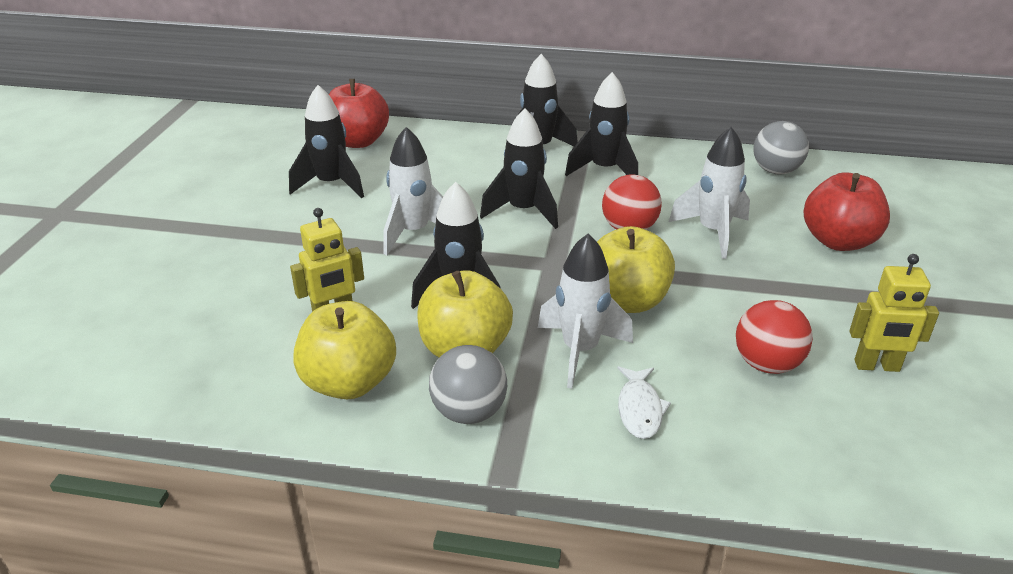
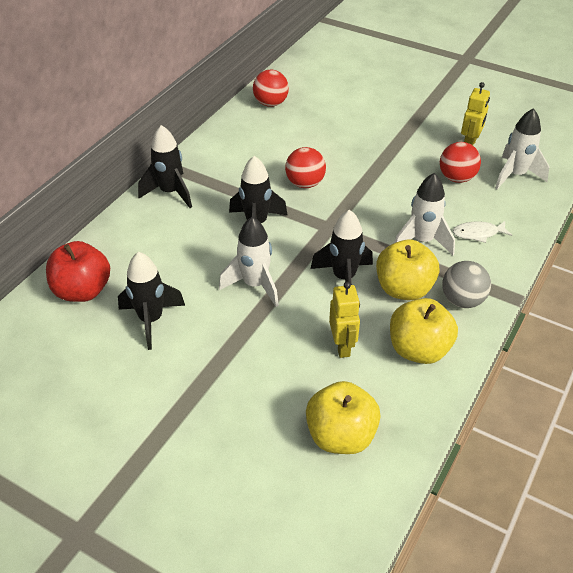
camera: 70 degrees left, 10 degrees up
(604, 170) = (223, 171): black rocket -> none
(626, 301) = (382, 209): yellow apple -> yellow apple (341, 436)
(639, 409) = (478, 233): white fish -> white fish turned 150 degrees clockwise
(713, 232) = (327, 152): white rocket -> white rocket (515, 175)
(775, 171) = (271, 103): grey ball -> red ball
(838, 241) = (359, 112): red apple -> none

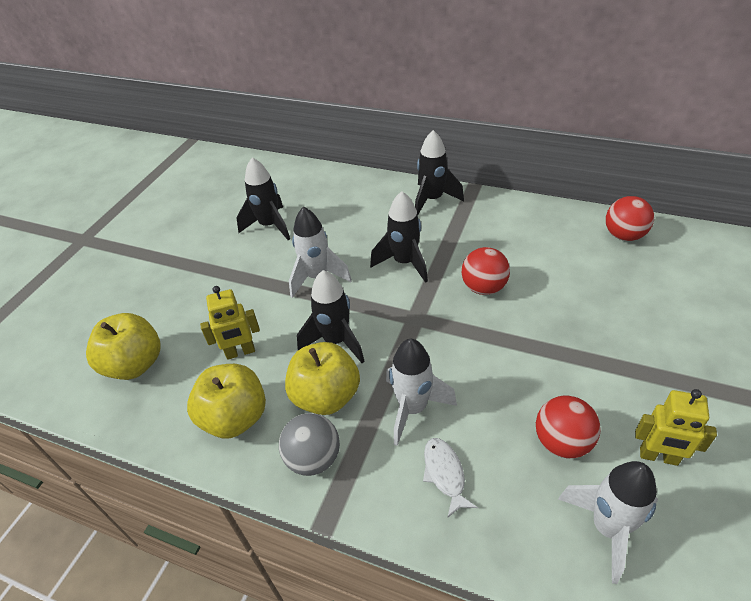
camera: 85 degrees right, 0 degrees up
(82, 291) = (299, 185): red apple -> none

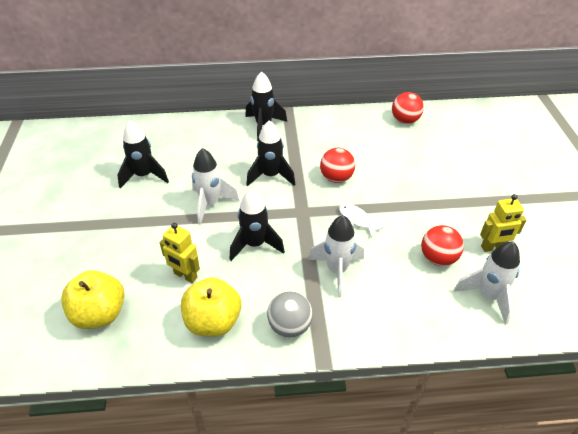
camera: 30 degrees left, 0 degrees up
(240, 352) = (185, 276): yellow robot -> yellow robot turned 75 degrees clockwise
(326, 396) = (272, 284): yellow apple -> none
(445, 474) = (381, 302): white fish -> white fish (357, 220)

